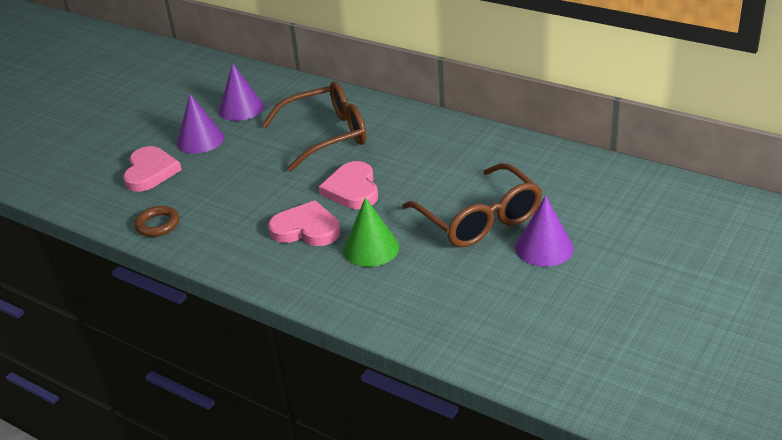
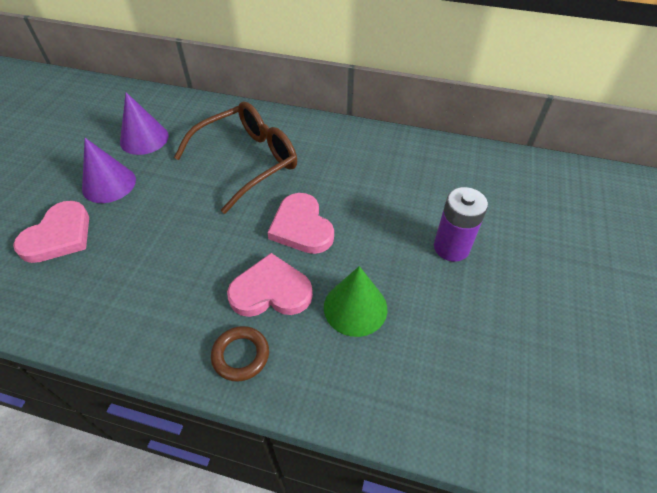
camera: 20 degrees left, 15 degrees up
(150, 172) = (59, 236): pink heart -> pink heart turned 45 degrees clockwise
(158, 224) = (86, 315): brown ring -> brown ring (241, 355)
(479, 219) = (451, 247): brown glasses -> purple battery
(544, 248) = (534, 274): purple cone -> none

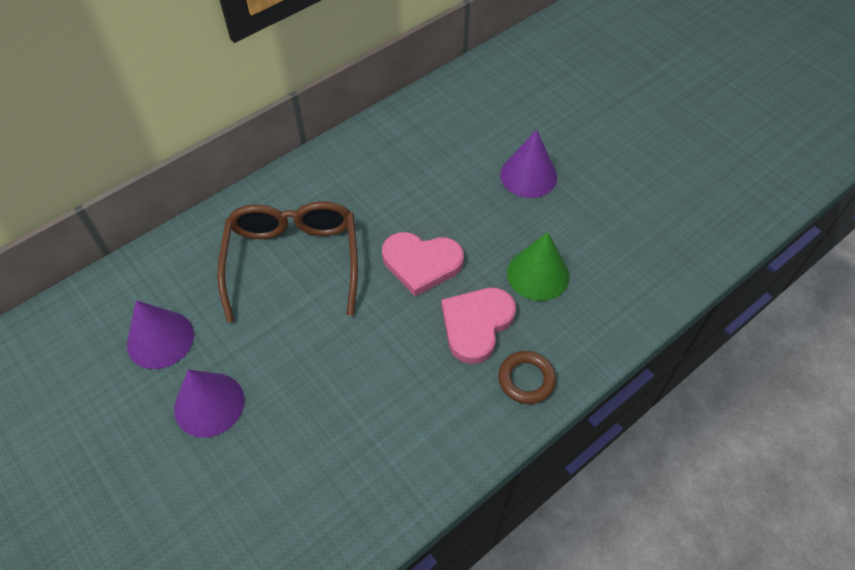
camera: 55 degrees left, 5 degrees up
(59, 236) = (252, 483): pink heart -> none
(451, 247) = (528, 175): purple battery -> purple cone

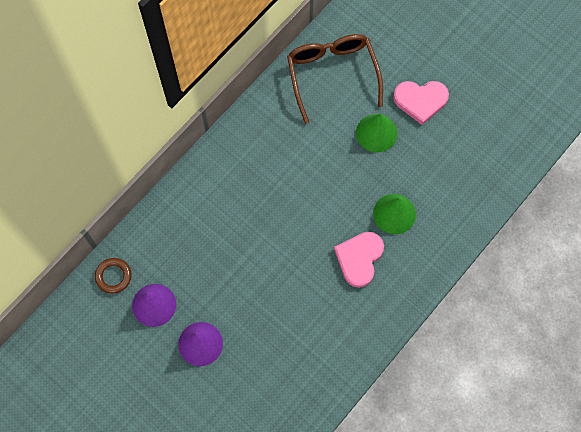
camera: 10 degrees left, 15 degrees up
(293, 260) = (225, 231): brown glasses -> brown glasses (332, 74)
(421, 263) = (314, 218): pink heart -> pink heart (420, 101)
(526, 379) = (397, 292): brown ring -> brown ring (113, 276)
(528, 175) = (376, 133): purple cone -> green cone

